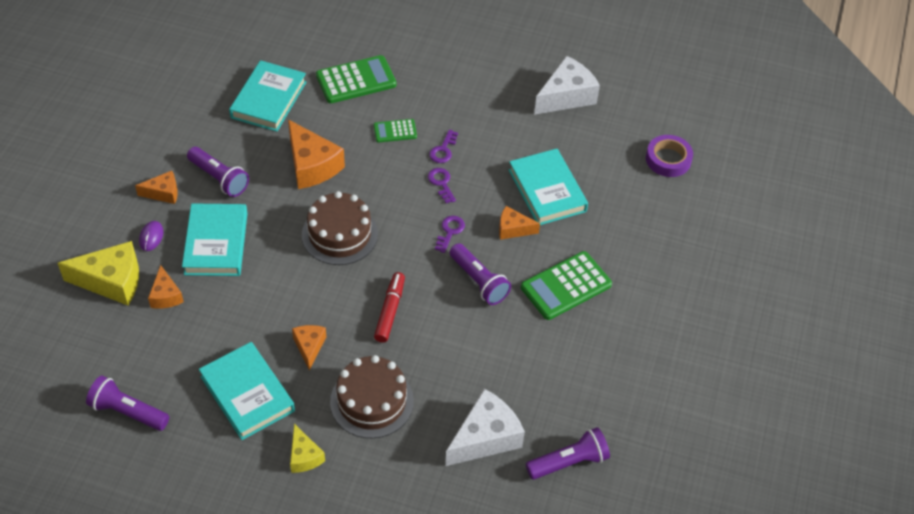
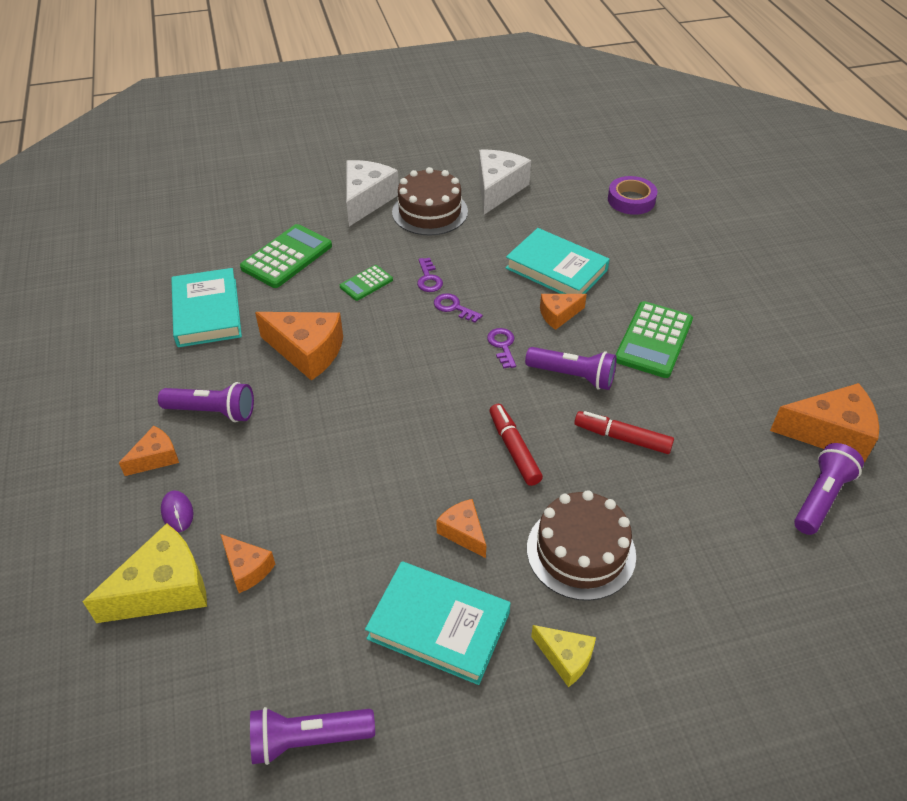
camera: 30 degrees left, 5 degrees down
(216, 243) = (263, 479): turquoise book -> none
(339, 234) = (394, 402): brown cake -> brown cake (430, 212)
(471, 344) = (622, 438): none -> red marker
(485, 437) = (725, 520): white cheese -> white cheese (367, 200)
(625, 424) = (829, 433): none -> orange cheese

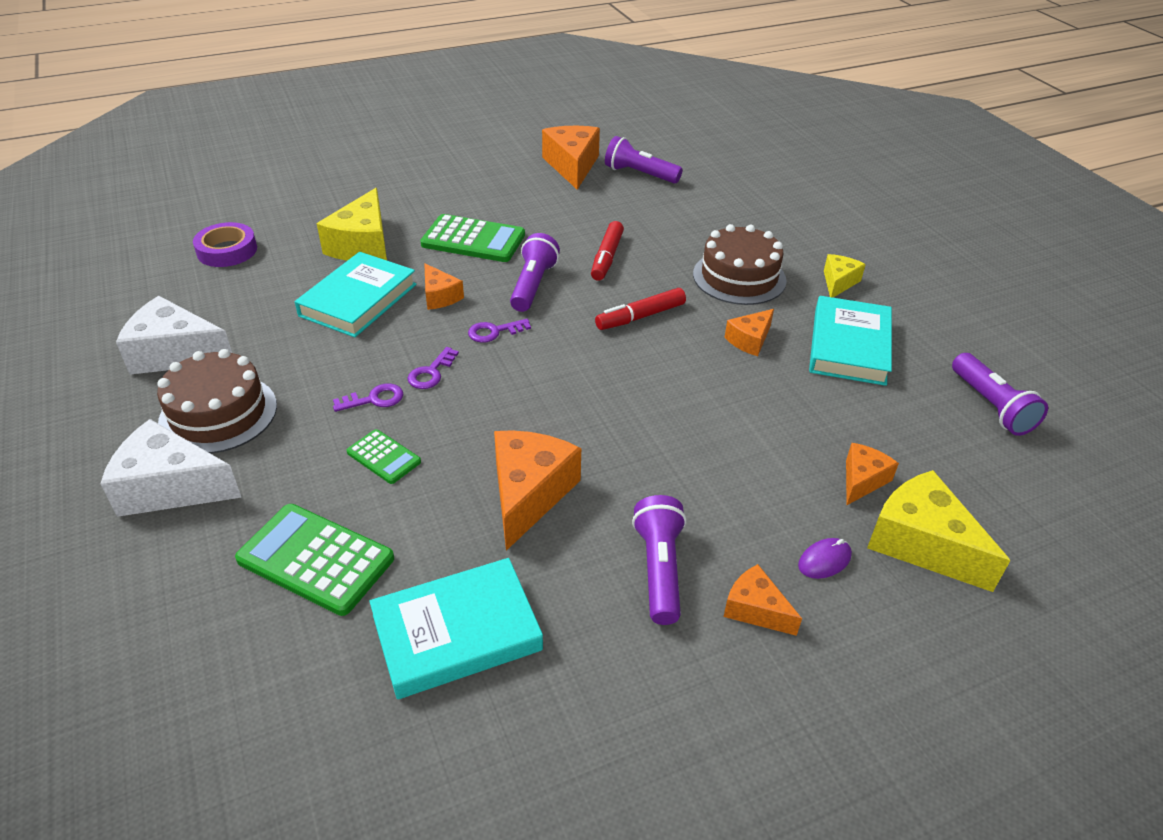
camera: 100 degrees left, 5 degrees down
(642, 270) = (362, 245): none -> yellow cheese

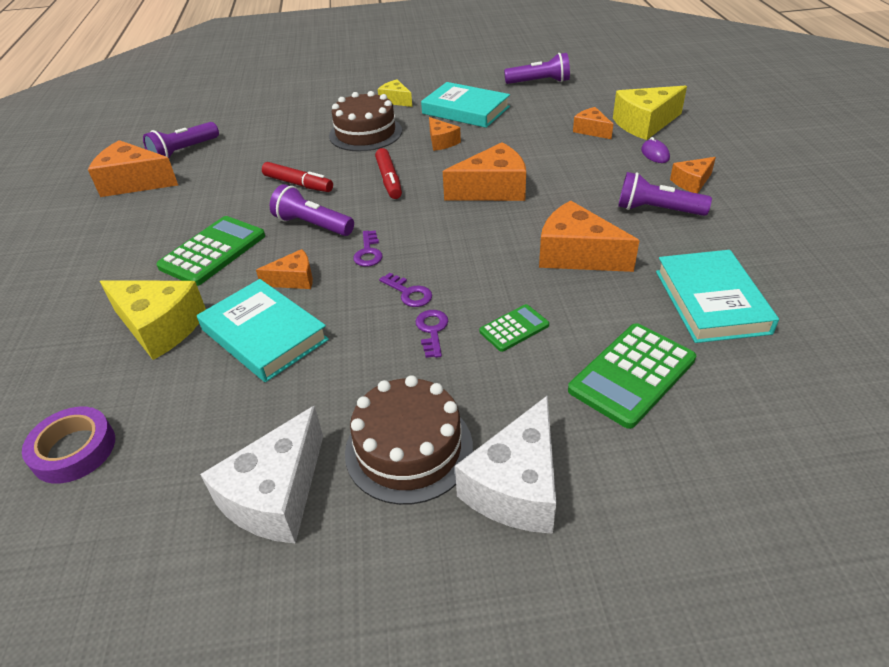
camera: 70 degrees left, 0 degrees up
(652, 402) = (493, 189): none -> orange cheese

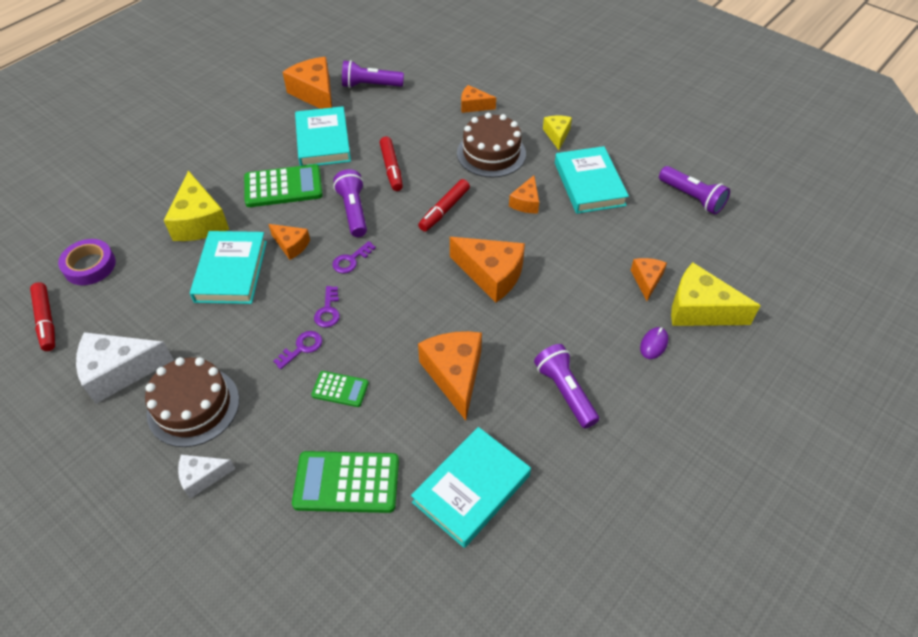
camera: 45 degrees right, 10 degrees up
(94, 537) = (46, 321): none -> red marker
(199, 204) = (323, 141): none -> turquoise book
(516, 486) = (202, 477): white cheese -> white cheese, size x0.56
(691, 182) = (633, 393): orange cheese -> orange cheese (473, 105)

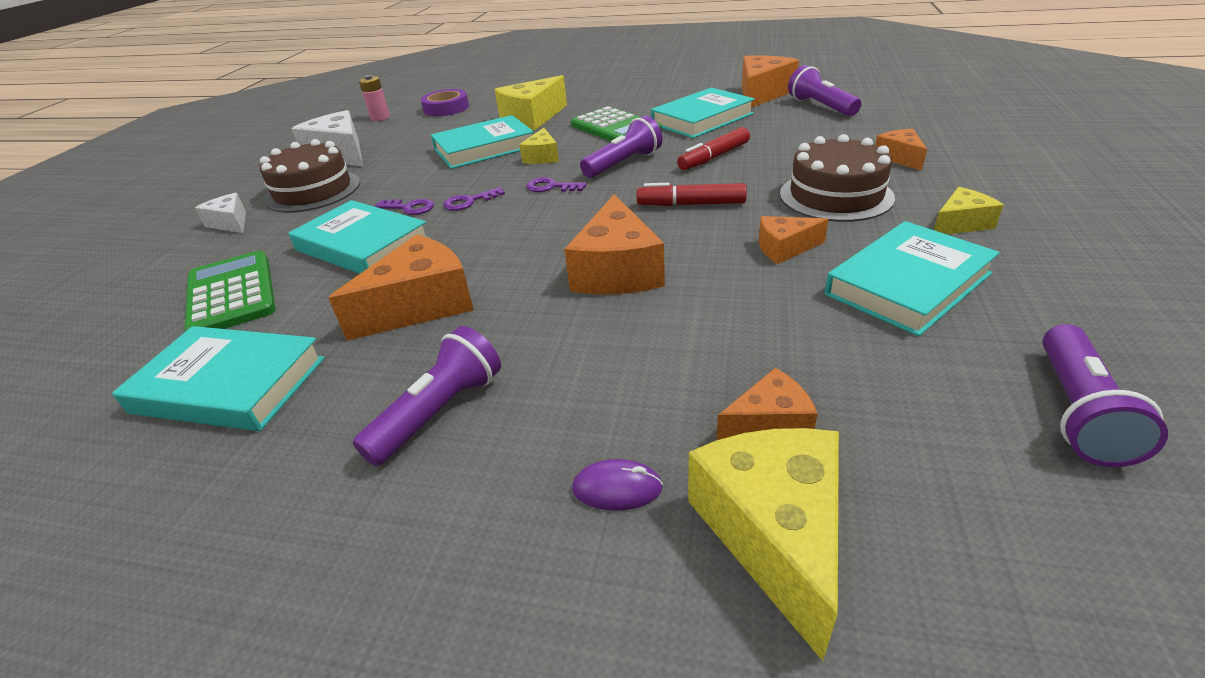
camera: 65 degrees right, 15 degrees down
(46, 321) = (380, 118): red marker -> pink battery
(291, 245) = (542, 157): orange cheese -> yellow cheese
(340, 389) = (362, 245): green calculator -> turquoise book

